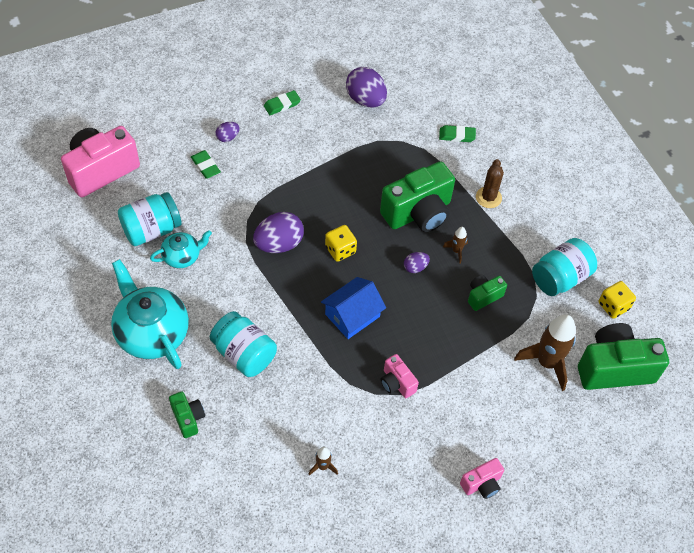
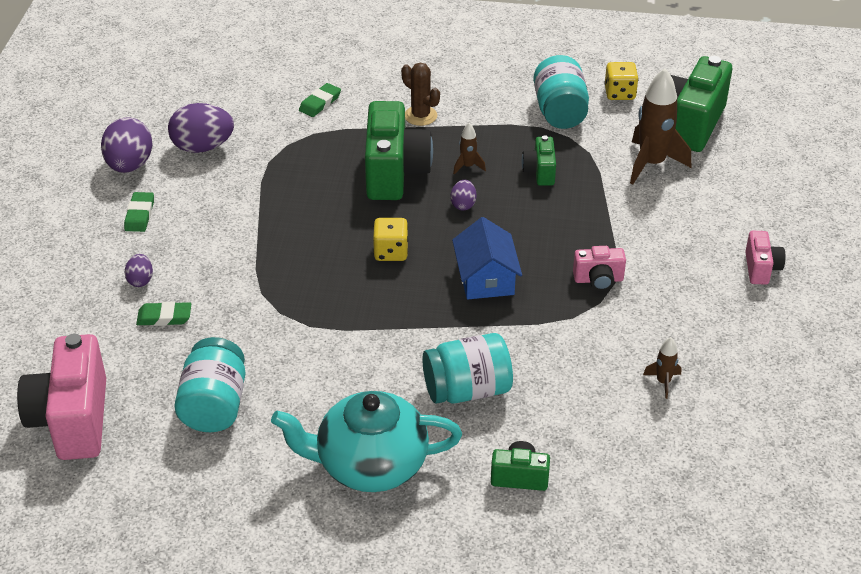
camera: 55 degrees left, 15 degrees down
(182, 256) = (281, 391): turquoise teapot -> none
(279, 244) = (338, 298): purple egg -> purple egg (130, 165)

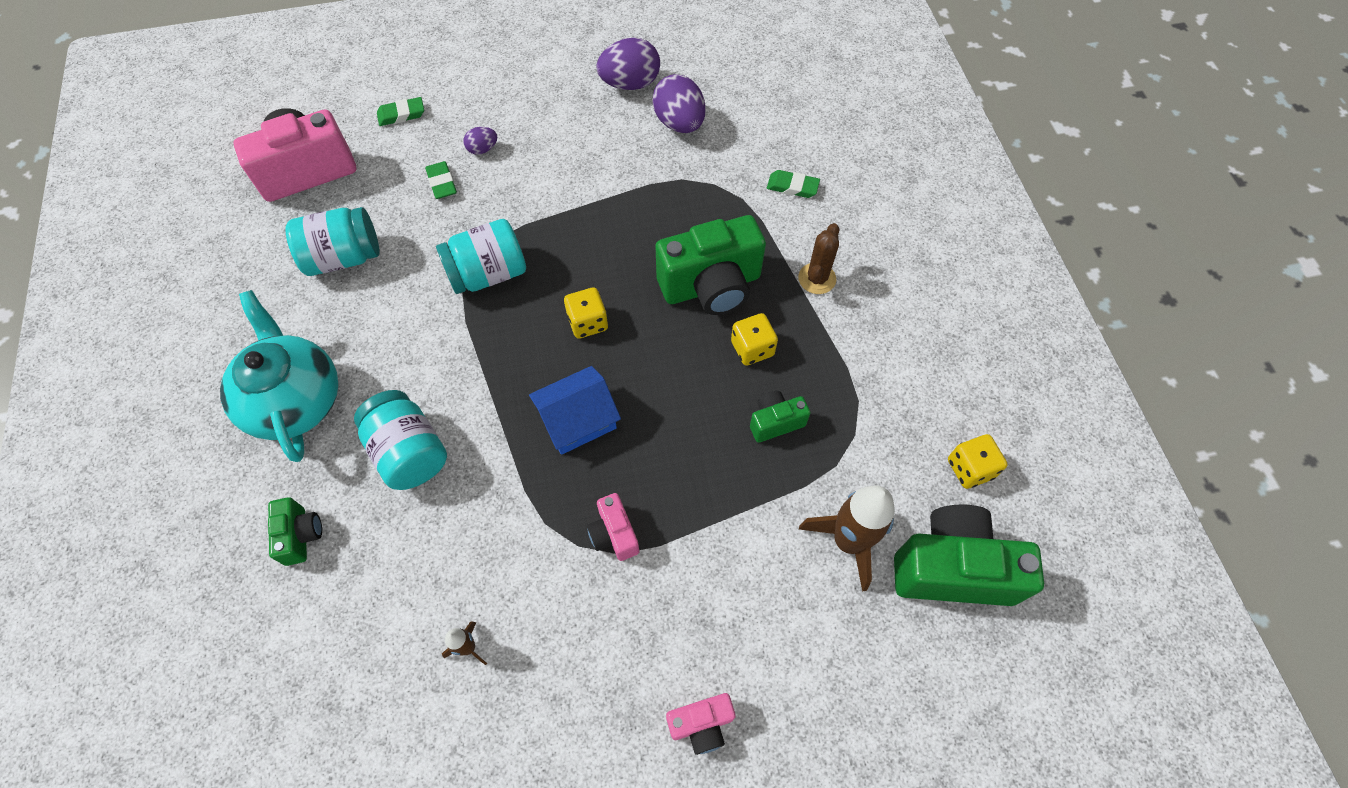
camera: 70 degrees right, 20 degrees up
(140, 215) = (566, 116): green eraser -> green eraser (401, 114)
(463, 204) = (687, 363): purple egg -> none
(468, 166) = (752, 348): brown rocket -> yellow dice
(560, 112) = (896, 412): turquoise jar -> turquoise jar (488, 274)

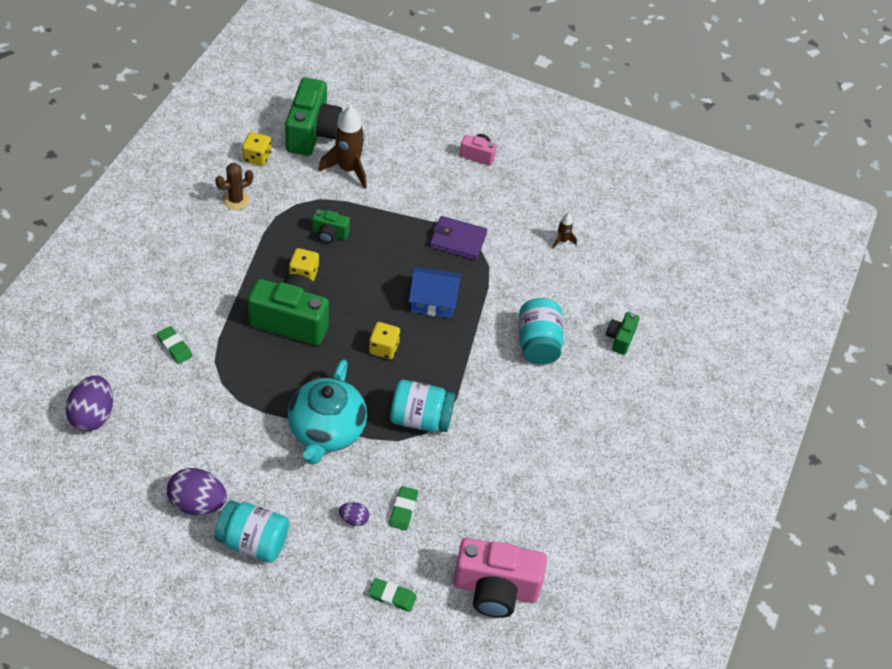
camera: 150 degrees left, 10 degrees down
(295, 399) = (589, 415): turquoise teapot -> turquoise teapot (326, 430)
(343, 257) = (508, 494): turquoise jar -> turquoise jar (253, 542)
(614, 534) = (458, 240): pink camera -> purple wallet
(679, 123) = (197, 443): purple egg -> purple egg (93, 415)
(817, 278) = (226, 285): brown cactus -> brown cactus (236, 200)
(952, 568) = (312, 133): green camera -> green camera turned 120 degrees counterclockwise

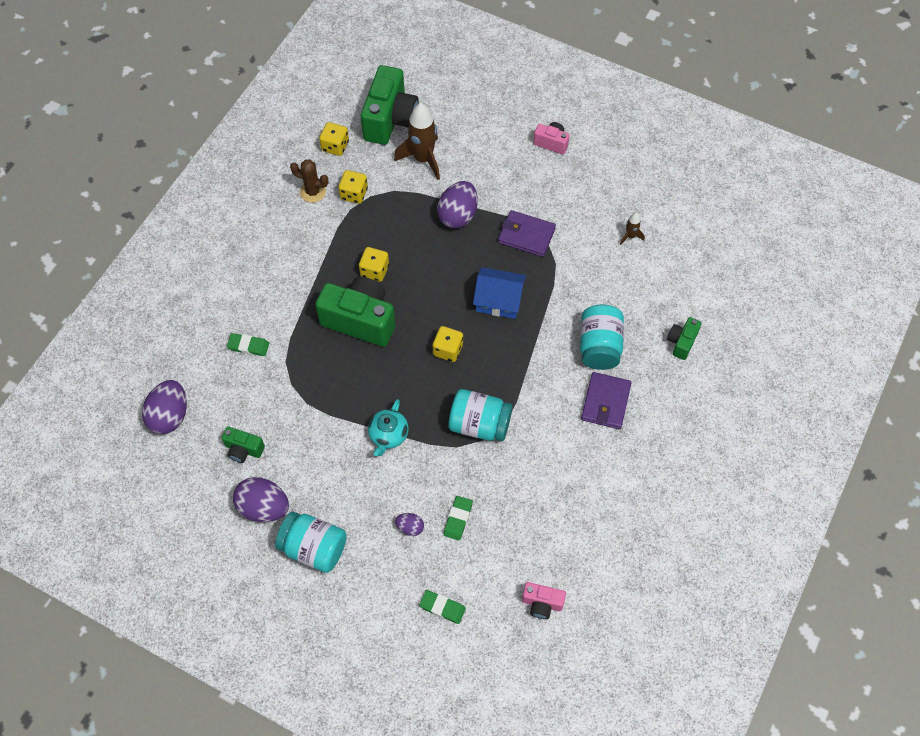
camera: 10 degrees right, 10 degrees up
(174, 347) = (248, 346): green eraser -> green eraser turned 45 degrees counterclockwise
(236, 200) = (313, 192): brown cactus -> brown cactus turned 45 degrees clockwise
(279, 202) = (354, 194): none -> yellow dice
(326, 430) = (388, 435): turquoise teapot -> turquoise teapot, size x0.54
(329, 234) = (401, 228): green camera -> green camera (243, 450)
(387, 222) = (458, 215): none -> purple egg
(495, 589) = (542, 603): pink camera -> pink camera, size x0.50
(548, 395) = (605, 402): none -> purple wallet

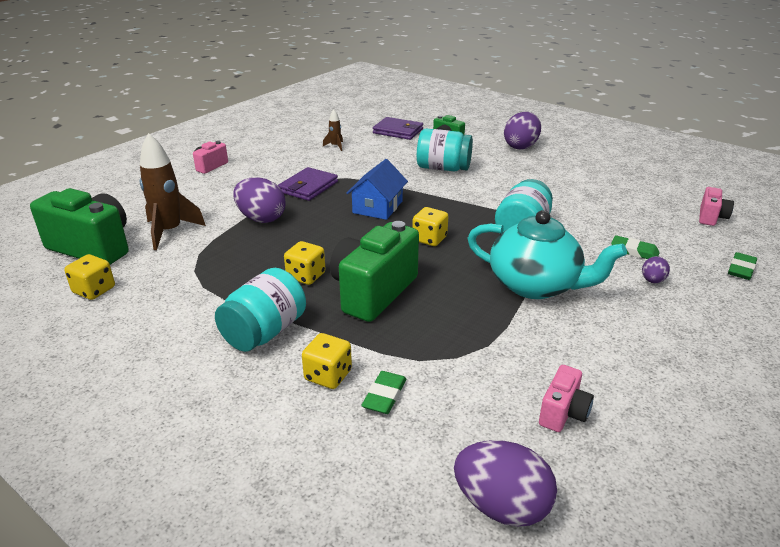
camera: 80 degrees left, 30 degrees down
(243, 450) = (563, 413): green camera -> pink camera
(264, 507) = (654, 397): purple egg -> purple egg (521, 146)
(313, 192) = (153, 314): brown cactus -> none
(314, 548) = (703, 354): turquoise jar -> turquoise jar (264, 332)
(354, 194) = (182, 282): yellow dice -> yellow dice (328, 375)
(388, 435) = (536, 285): turquoise teapot -> turquoise teapot, size x1.86
(605, 402) = (500, 171): purple wallet -> purple wallet (398, 131)

